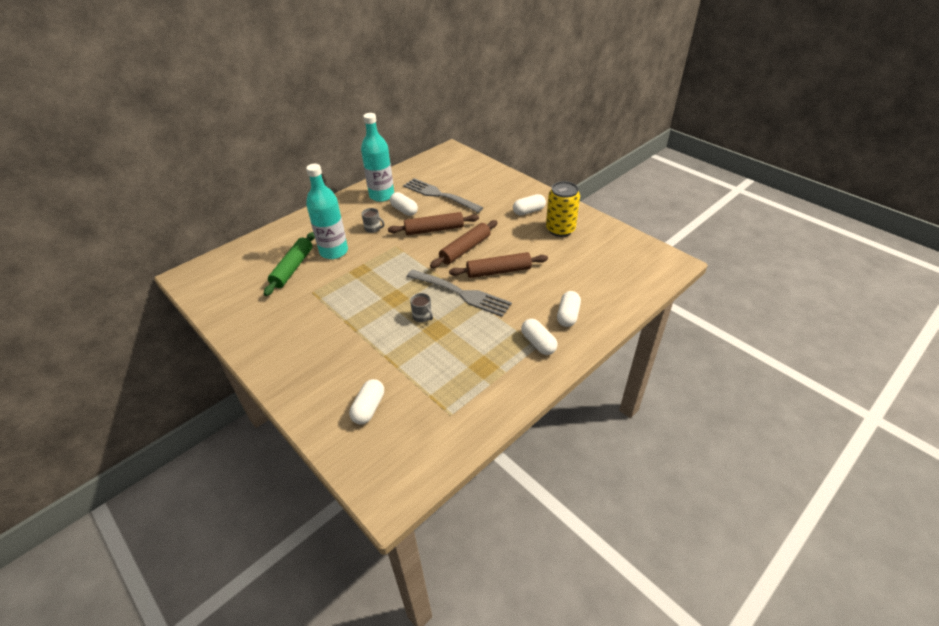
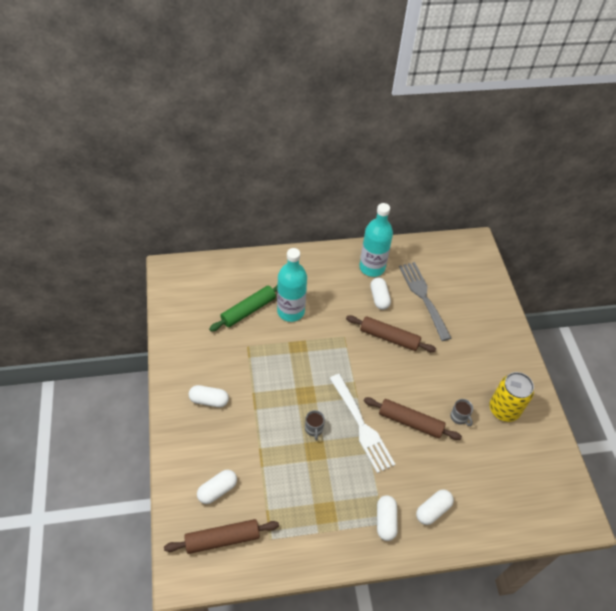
camera: 30 degrees right, 10 degrees up
(373, 228) = (339, 304): grey mug -> grey mug (459, 417)
(461, 293) = (361, 425): grey fork -> white fork
(465, 249) = (400, 378): brown rolling pin -> brown rolling pin (222, 539)
(529, 211) = (491, 368): white capsule -> white capsule (209, 400)

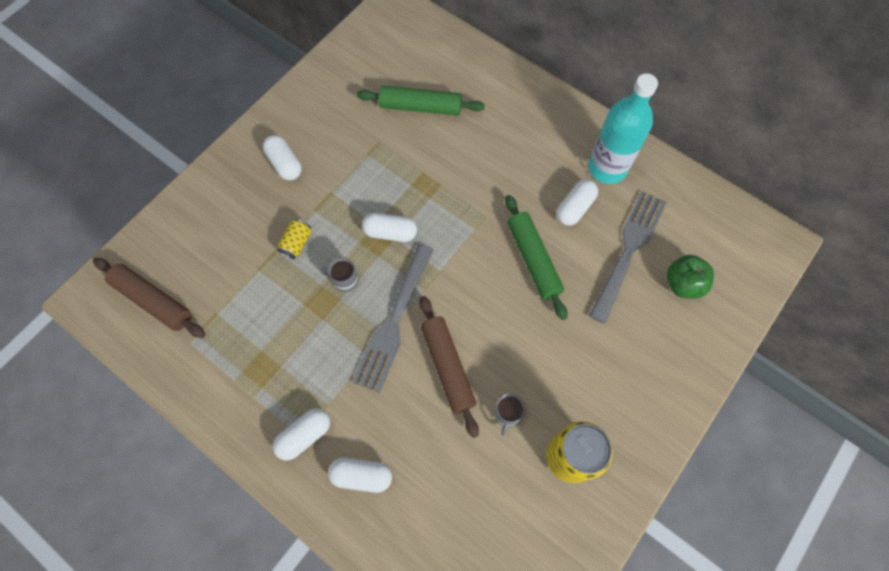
camera: 50 degrees right, 15 degrees up
(217, 490) = (198, 253): white capsule -> white capsule (390, 232)
(266, 434) = (296, 243): none -> yellow can
(291, 311) = (461, 143): turquoise bottle -> none
(314, 429) = (345, 280): grey mug -> grey mug turned 60 degrees clockwise
(361, 425) = (393, 321): white fork -> grey fork
(389, 337) = (533, 260): brown rolling pin -> green rolling pin
(461, 292) = (683, 284): none -> green apple

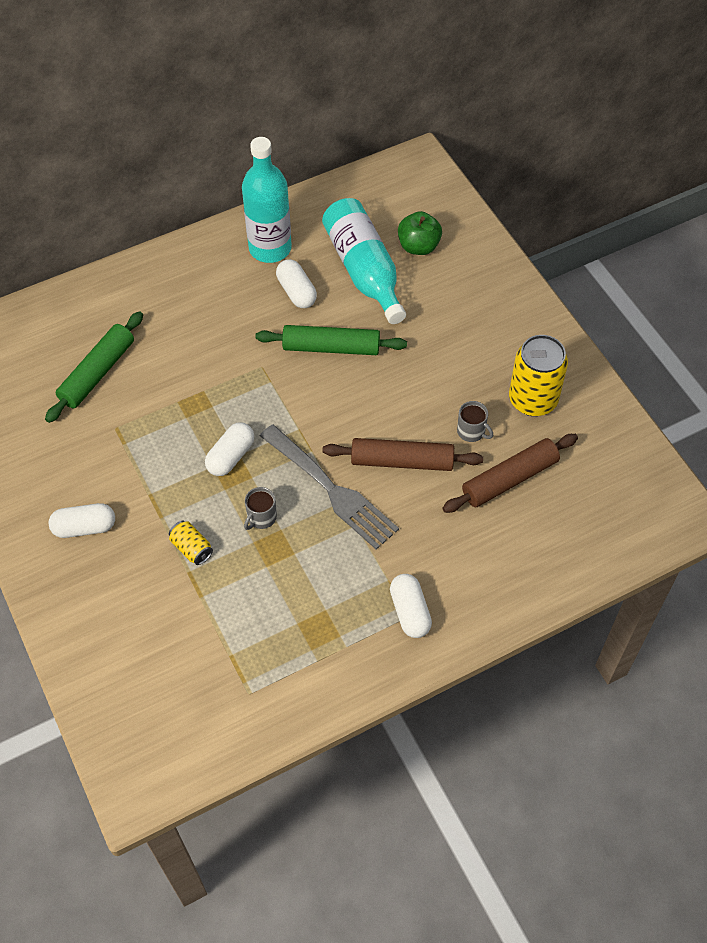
camera: 65 degrees left, 10 degrees down
(153, 300) = (178, 717): brown rolling pin -> brown rolling pin (509, 479)
(361, 475) = (473, 574): white capsule -> none
(628, 250) = (364, 270): grey fork -> turquoise bottle

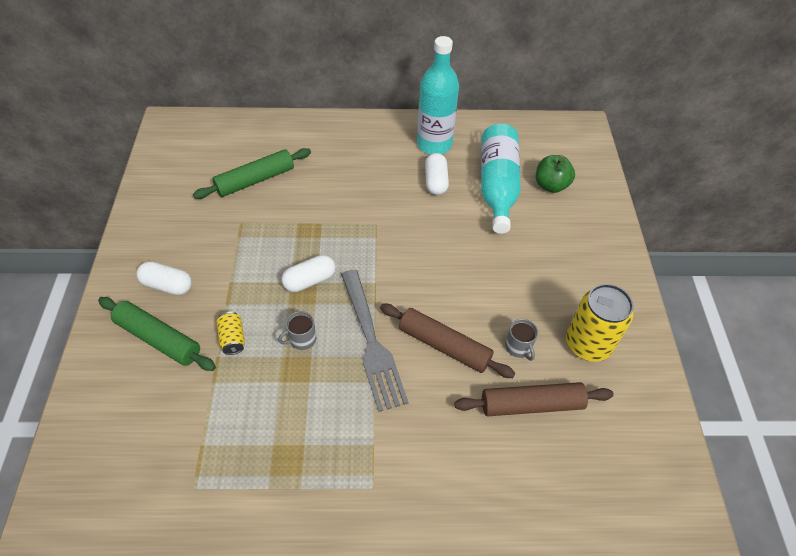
camera: 25 degrees right, 5 degrees down
(331, 347) = (438, 231): green rolling pin -> green rolling pin (158, 339)
(410, 611) = (375, 484): white capsule -> none

